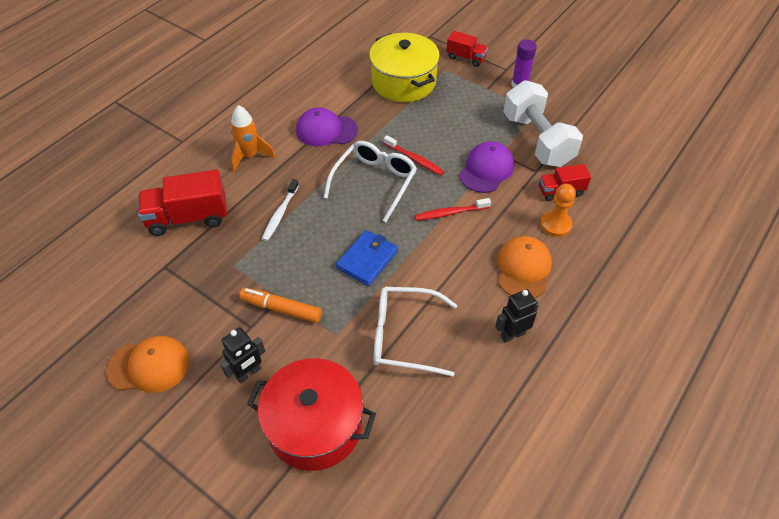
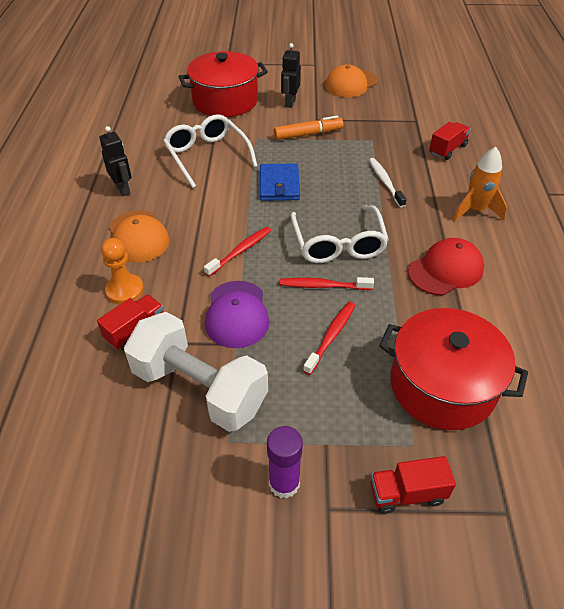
camera: 145 degrees right, 5 degrees down
(188, 218) = (447, 149): red truck -> red truck, size x0.58
(326, 130) = (445, 270): purple cap -> red cap
(403, 82) = (442, 385): yellow pot -> red pot
(403, 336) = (207, 156): white glasses -> white glasses turned 90 degrees counterclockwise
(438, 130) = (331, 336): none -> red toothbrush
(512, 334) = (123, 189): black robot -> black robot turned 60 degrees counterclockwise

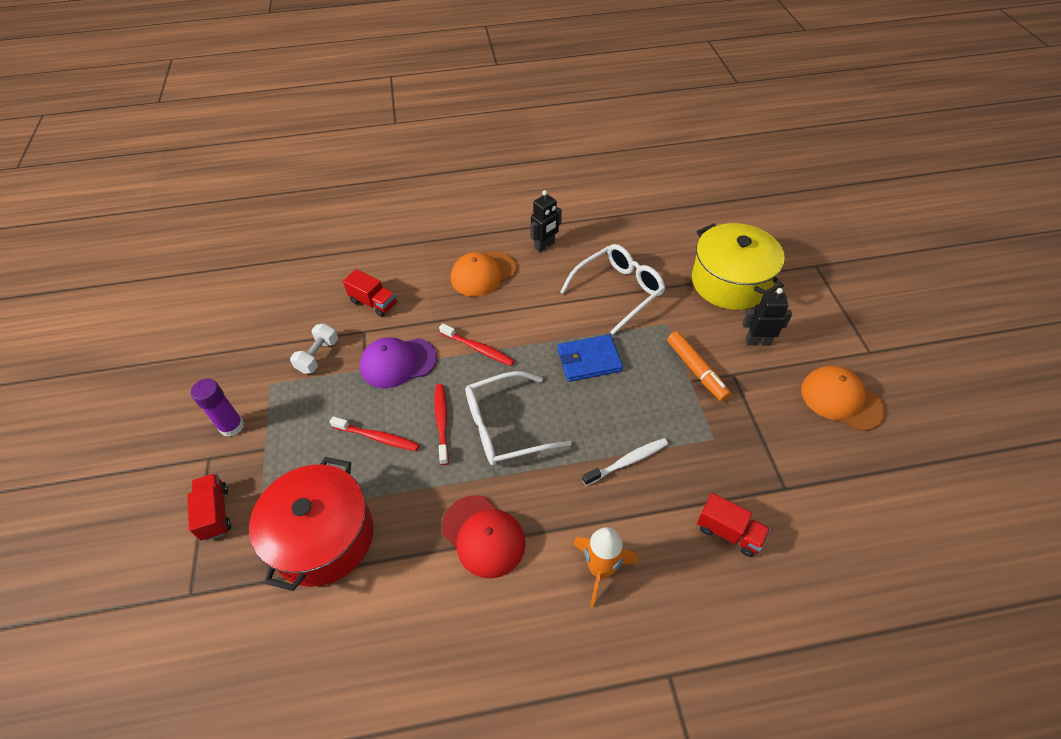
camera: 80 degrees right, 5 degrees up
(125, 290) = (417, 284): orange pawn -> none
(199, 389) = (318, 356): white dumbbell -> white dumbbell, size x0.47
(225, 101) = (730, 282): red pot -> yellow pot

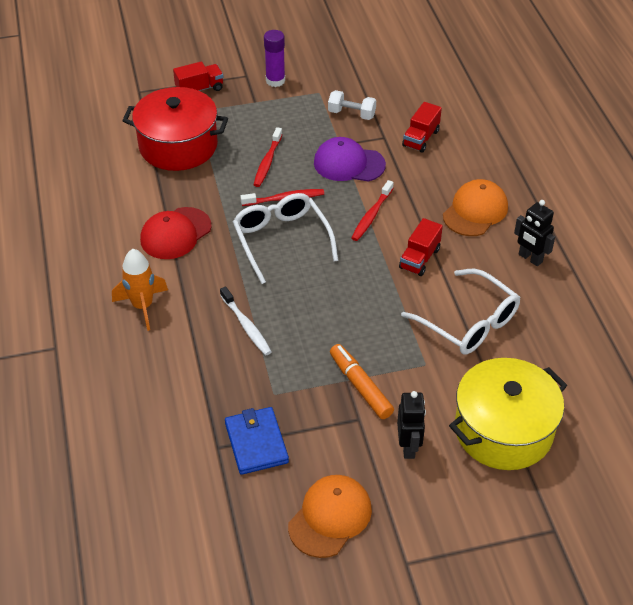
camera: 85 degrees right, 5 degrees down
(398, 363) = (349, 164): purple cap -> purple cap turned 60 degrees counterclockwise
(483, 274) = (475, 211): orange cap -> orange cap turned 75 degrees clockwise
(589, 360) = (365, 297): blue wallet -> blue wallet (256, 442)
(696, 370) = (360, 386): orange marker -> orange marker turned 90 degrees clockwise
(728, 532) = (173, 396): red truck -> red truck (419, 258)

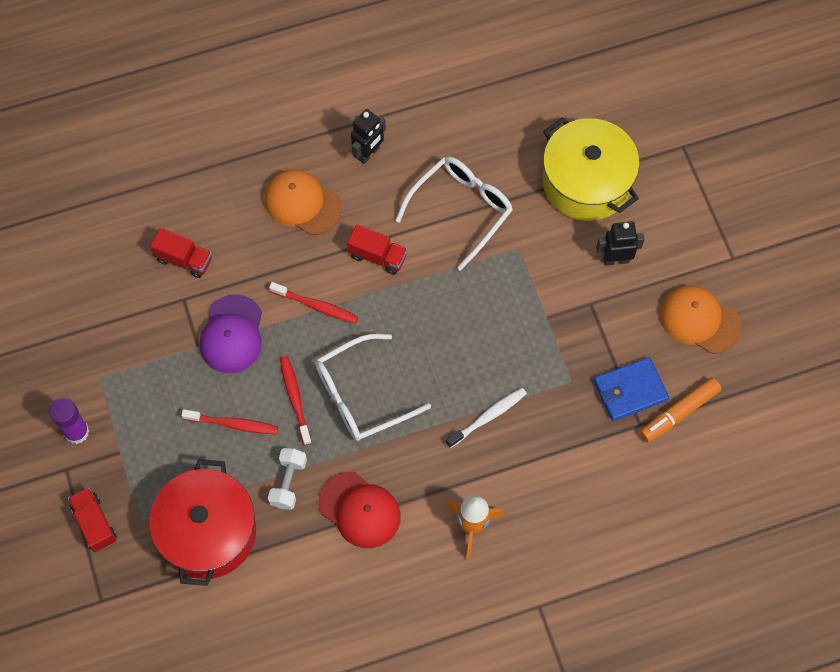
camera: 95 degrees left, 20 degrees up
(351, 114) = (141, 337): white dumbbell -> white dumbbell (288, 482)
(360, 386) = (552, 304): orange marker -> orange marker (679, 413)

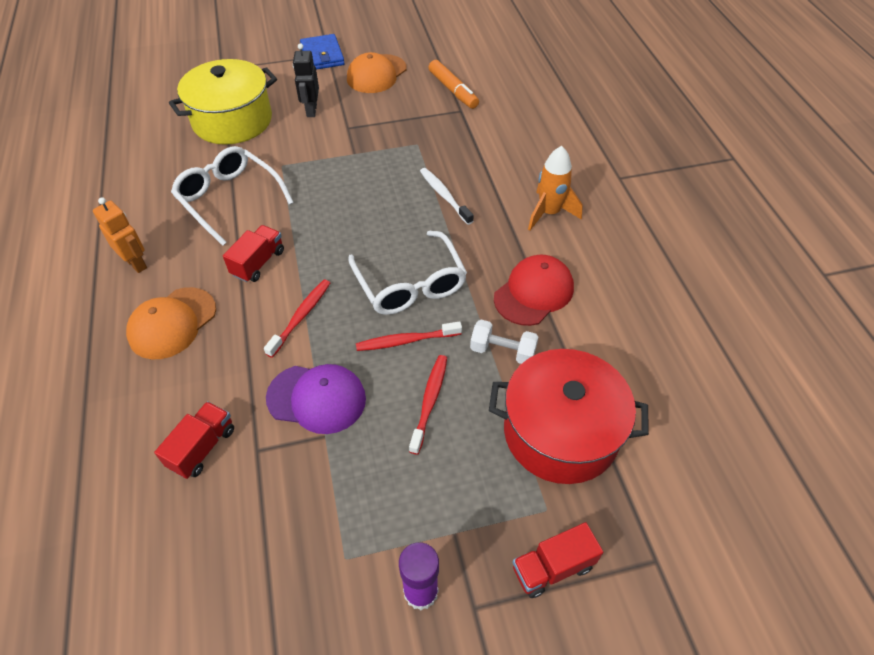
camera: 85 degrees left, 15 degrees down
(368, 153) = (136, 263): black robot -> orange robot
(630, 390) = (430, 113): blue wallet -> blue wallet (322, 55)

